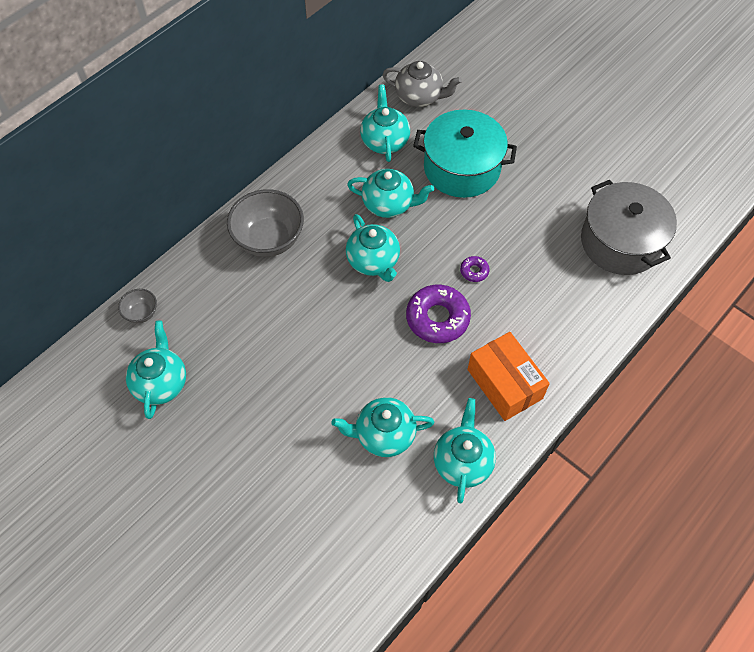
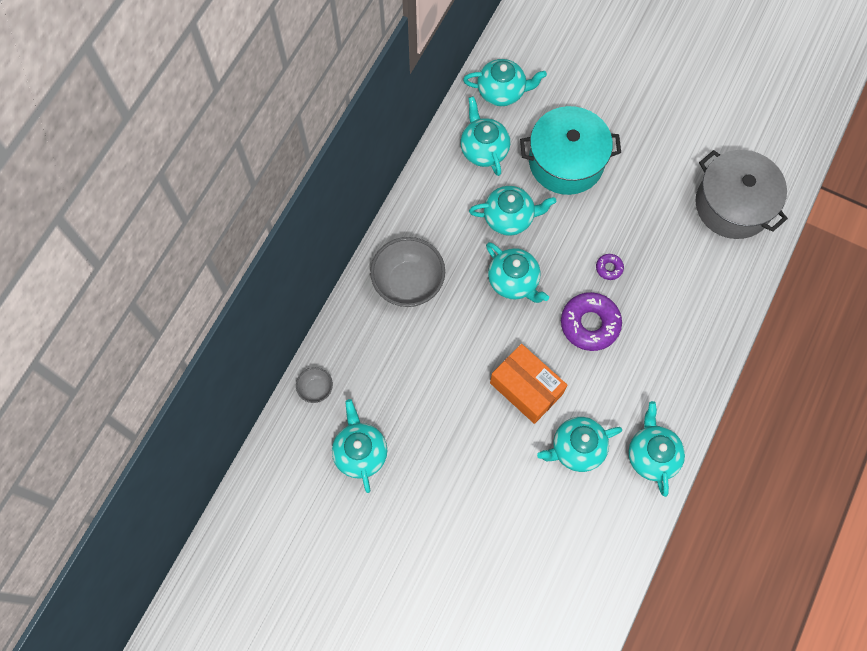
camera: 15 degrees left, 10 degrees up
(419, 97) = (502, 92): grey teapot -> turquoise teapot
(504, 384) = (667, 373): orange box -> orange box (526, 388)

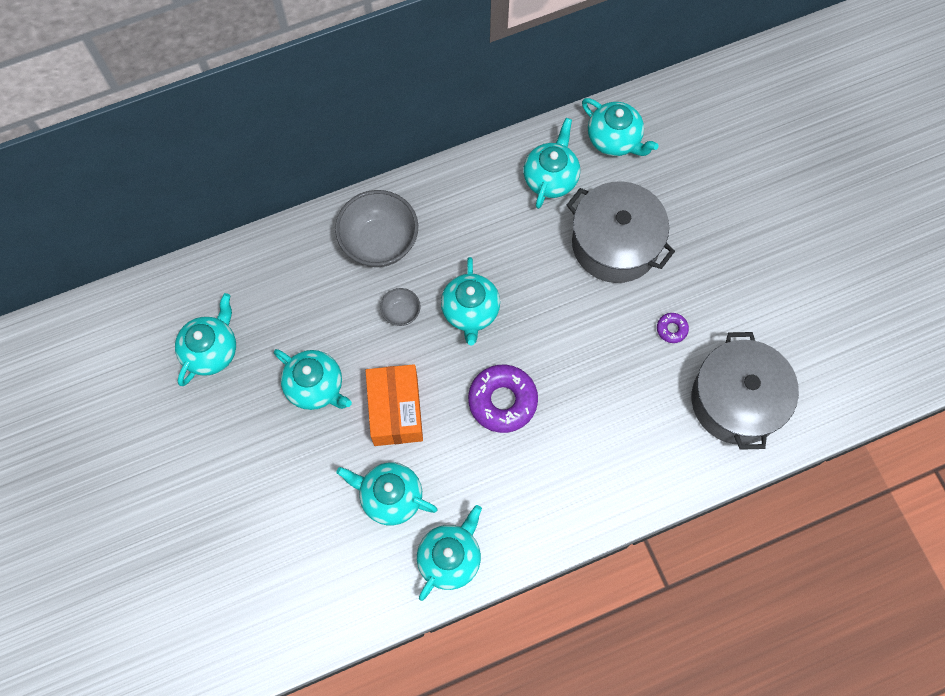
camera: 40 degrees right, 0 degrees up
(316, 389) = (224, 270): grey bowl -> grey bowl (401, 313)
(509, 218) = (518, 254): turquoise teapot -> turquoise teapot (316, 387)
(566, 162) = (615, 244): turquoise pot -> grey pot
(609, 268) = (566, 366): purple donut -> purple donut (671, 329)

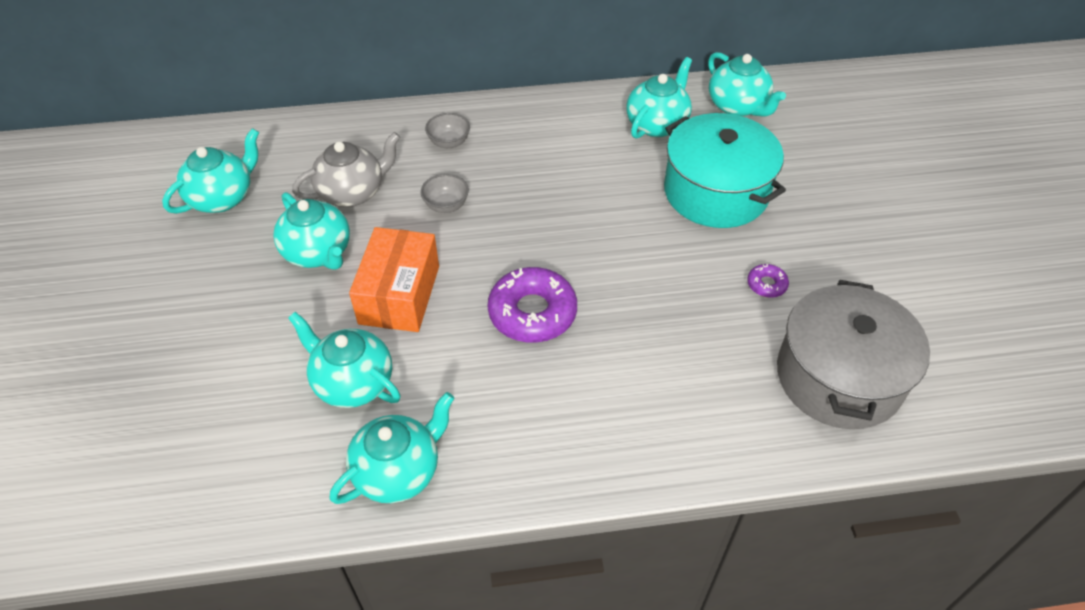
camera: 15 degrees right, 20 degrees down
(318, 318) = (353, 192): none -> grey teapot
(379, 242) = (449, 142): grey bowl -> grey bowl, size x0.48
(470, 311) = (526, 220): turquoise teapot -> none
(615, 244) = (715, 192): grey pot -> turquoise pot

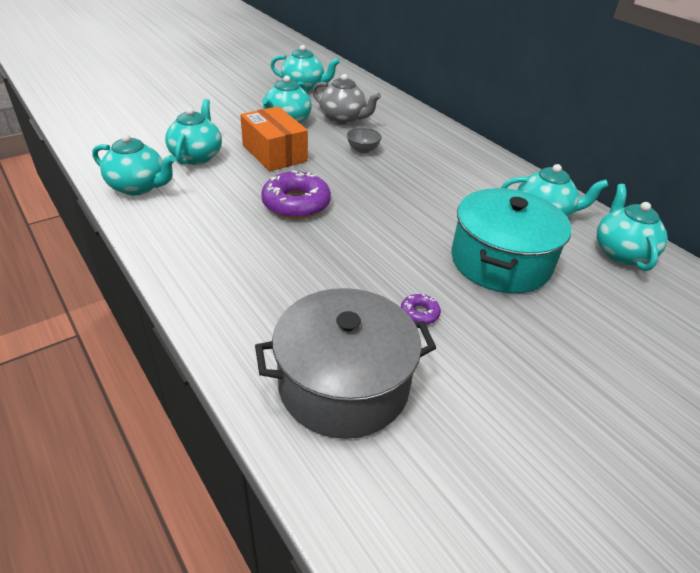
camera: 60 degrees right, 10 degrees down
(399, 295) = (274, 153): orange box -> orange box turned 75 degrees clockwise
(449, 142) = (420, 137): grey bowl -> none
(738, 106) = (621, 252): turquoise teapot -> turquoise teapot turned 150 degrees clockwise

